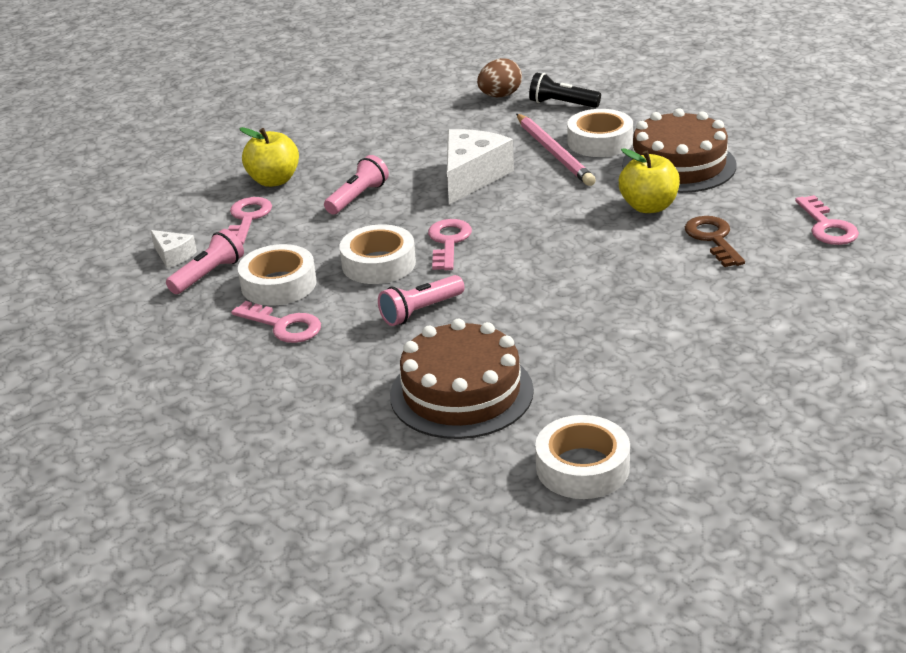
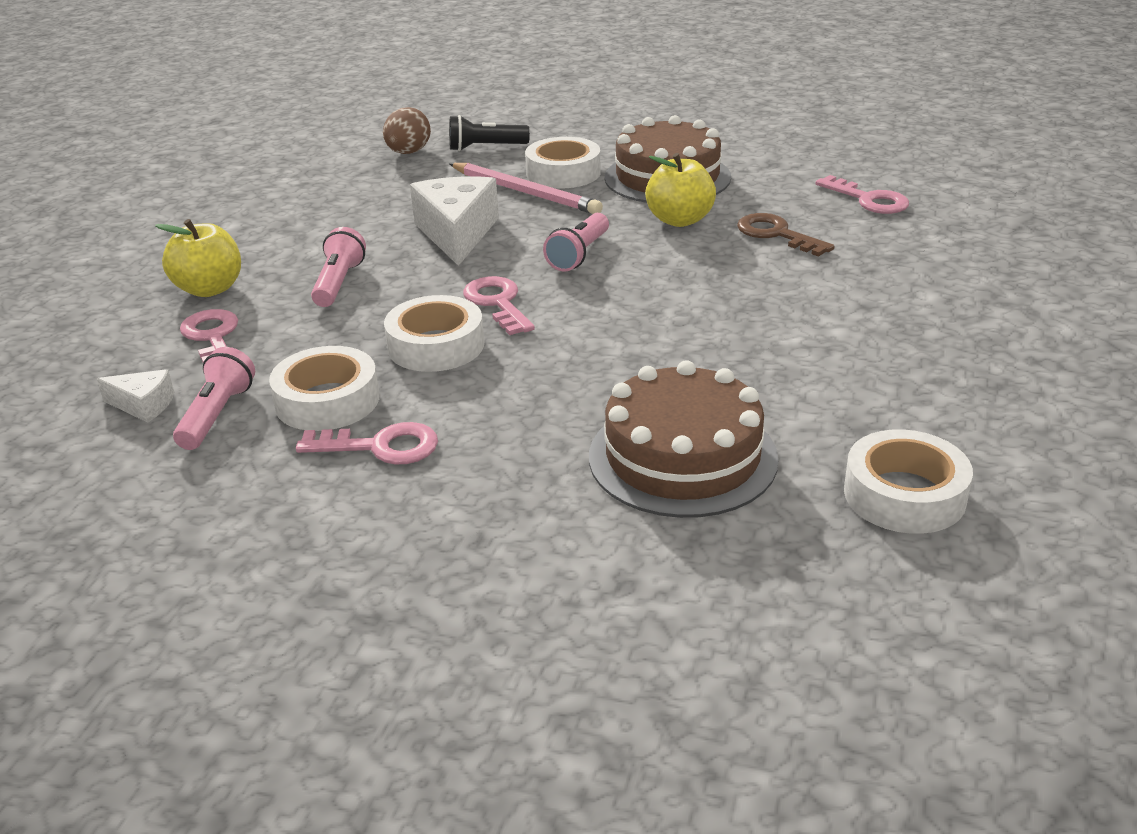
camera: 30 degrees left, 0 degrees up
(420, 311) = (540, 383): pink flashlight -> pink flashlight (579, 255)

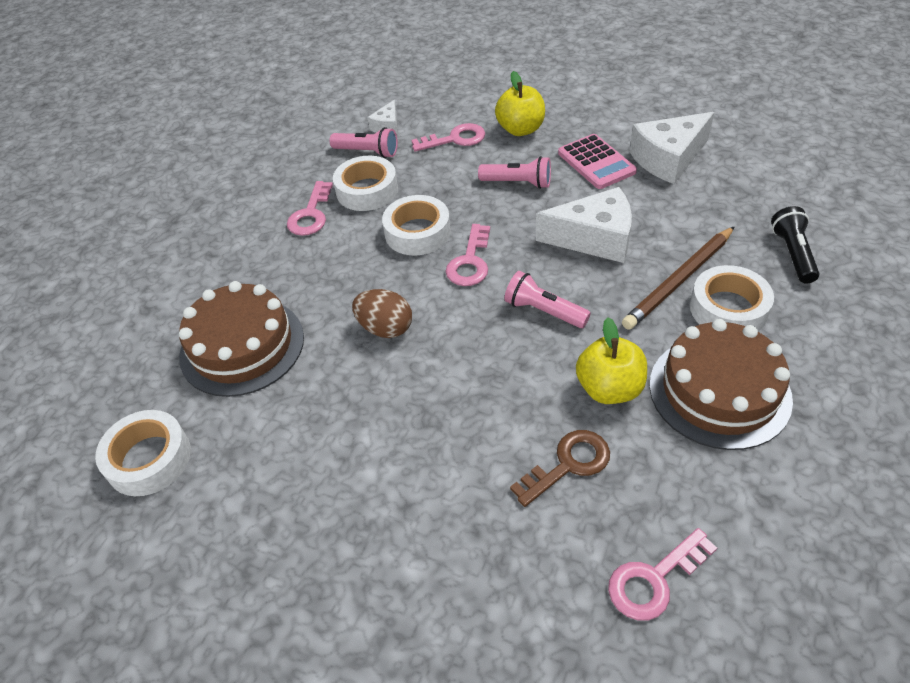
camera: 100 degrees right, 15 degrees up
(308, 237) = (596, 162): none -> pink calculator
(315, 198) = (668, 159): none -> white cheese
(408, 152) = (774, 204): brown egg -> brown egg (385, 328)
(497, 303) = (470, 262): pink key -> pink key turned 120 degrees clockwise
(525, 192) = (679, 280): pink pencil -> brown pencil

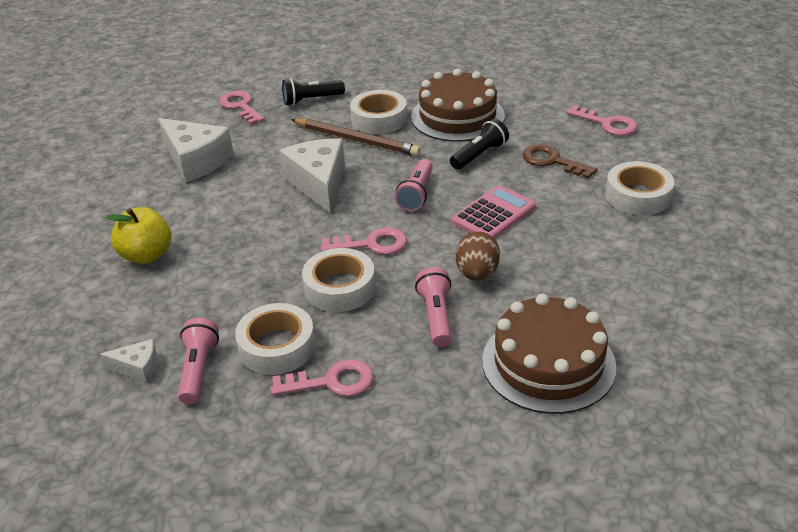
camera: 110 degrees left, 10 degrees down
(149, 459) = (705, 374): white tape -> white tape (638, 196)
(455, 139) = (167, 300): pink key -> pink key (240, 106)
(518, 183) = (245, 239): pink flashlight -> pink flashlight (436, 316)
(596, 162) = (205, 198): pink calculator -> pink calculator (493, 214)
(609, 388) = (479, 155): yellow apple -> black flashlight

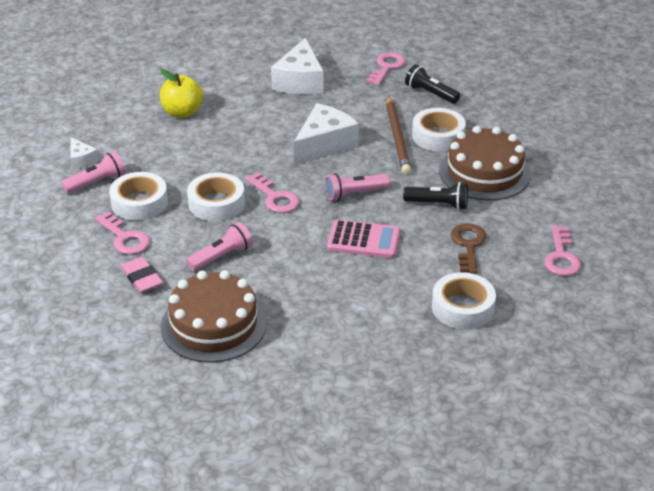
camera: 55 degrees right, 0 degrees up
(420, 393) = (142, 278): none -> pink eraser
(477, 274) = (284, 258): brown egg -> none

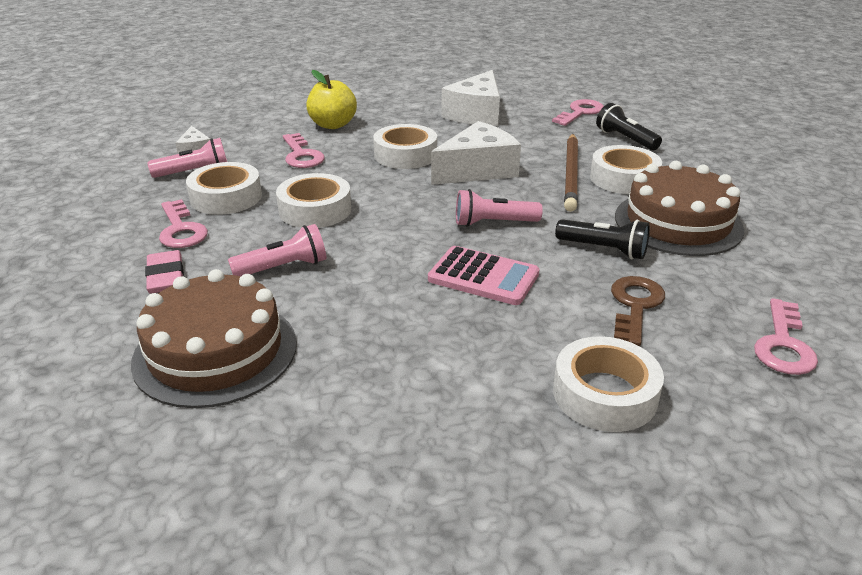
camera: 15 degrees right, 5 degrees down
(260, 137) = (405, 155): none -> white tape
(275, 197) = (390, 213): pink key -> pink key (301, 155)

